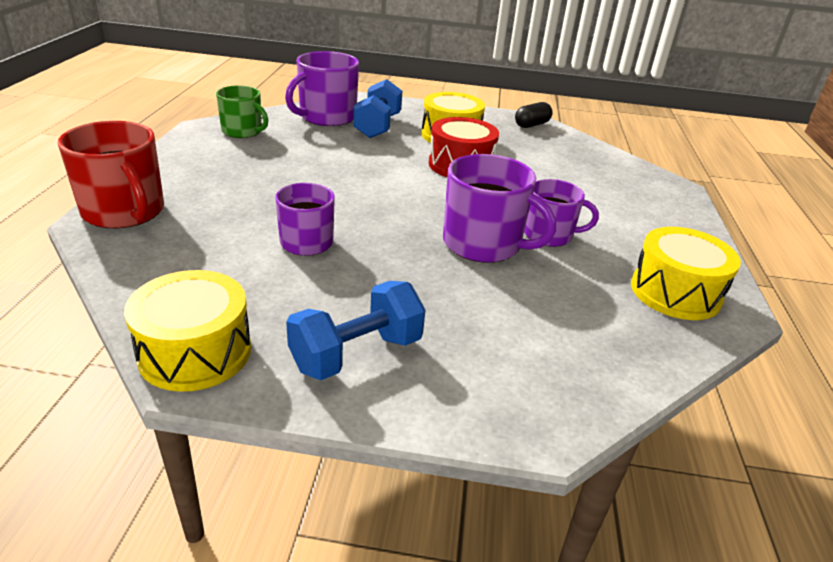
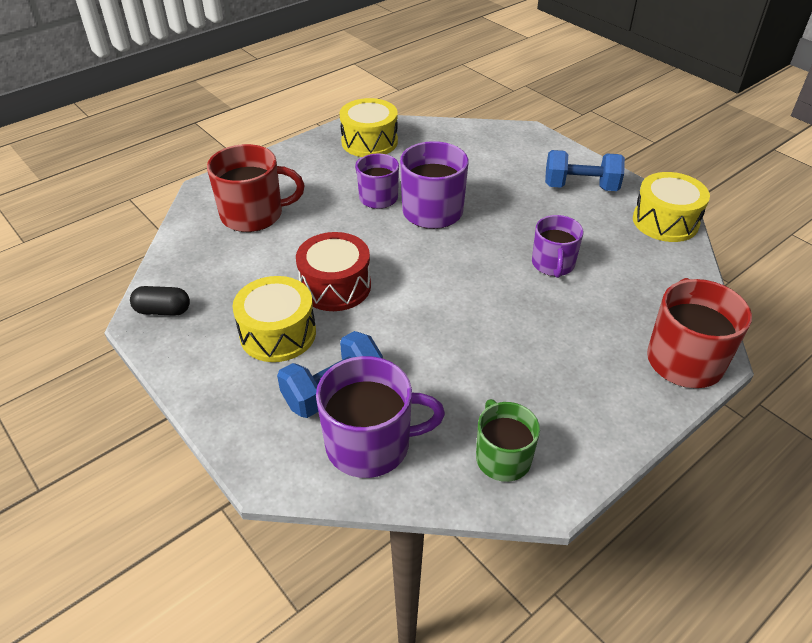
camera: 135 degrees left, 10 degrees up
(604, 183) = (253, 215): none -> red mug

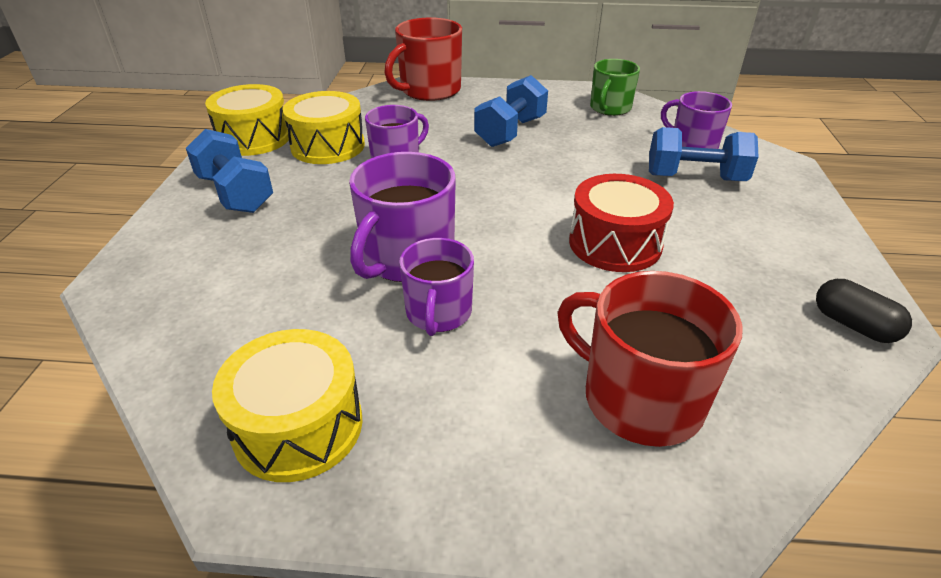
camera: 135 degrees left, 5 degrees down
(278, 333) = (715, 235): yellow drum -> yellow drum (328, 146)
(370, 444) = (692, 144): purple mug -> purple mug, size x0.65
(531, 349) = (510, 132): none -> blue dumbbell

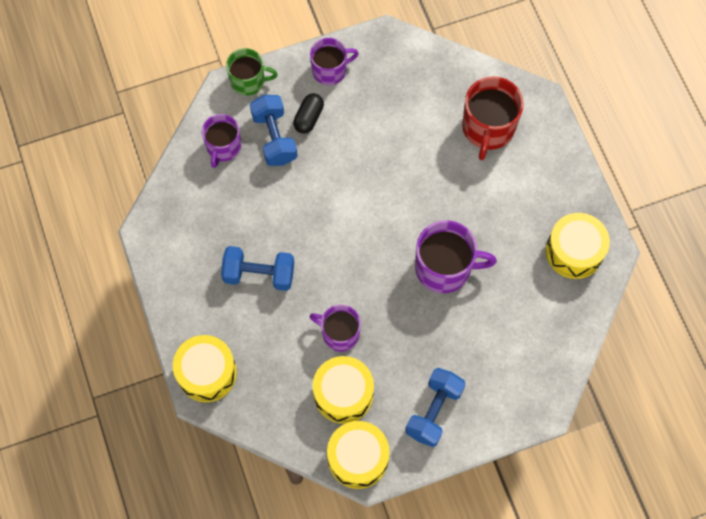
camera: 115 degrees left, 30 degrees up
(429, 90) = (207, 373): red mug -> yellow drum
(438, 313) = (479, 230): purple mug -> purple mug (330, 70)
(610, 108) = (181, 217): green mug -> green mug (248, 81)
(615, 243) = (375, 166): red drum -> none
(853, 325) = (392, 50): black capsule -> black capsule (309, 118)

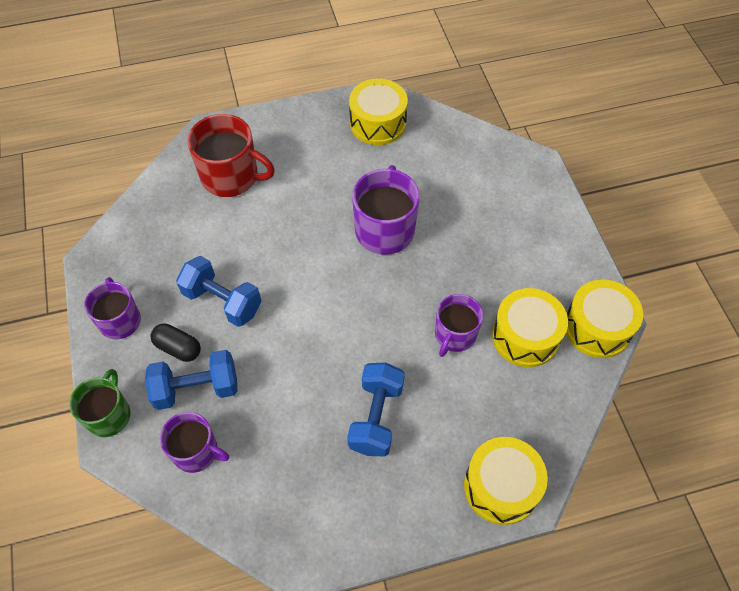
camera: 85 degrees left, 10 degrees down
(434, 411) = (542, 253): blue dumbbell -> blue dumbbell (222, 301)

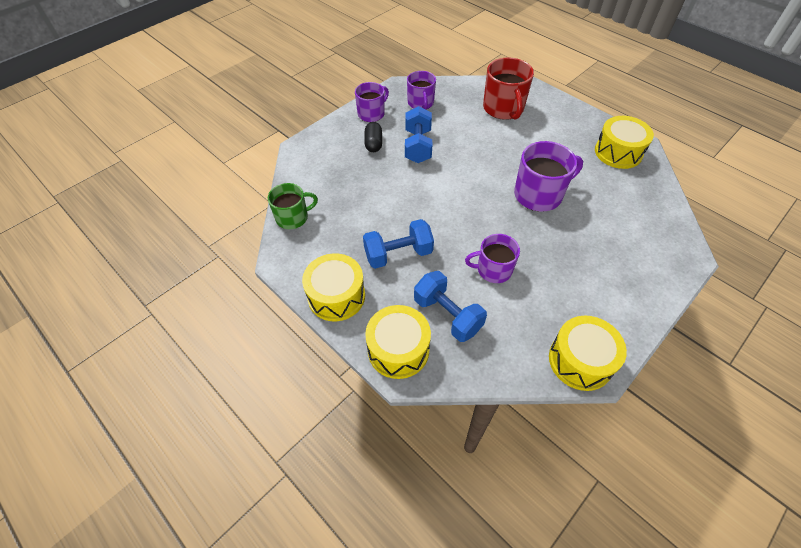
camera: 60 degrees right, 5 degrees down
(109, 415) = (314, 138): green mug -> green mug (293, 217)
(196, 388) = (355, 163): blue dumbbell -> blue dumbbell (447, 315)
(196, 451) = (317, 182): purple mug -> purple mug (420, 103)
(525, 336) = (529, 313): yellow drum -> yellow drum (336, 296)

